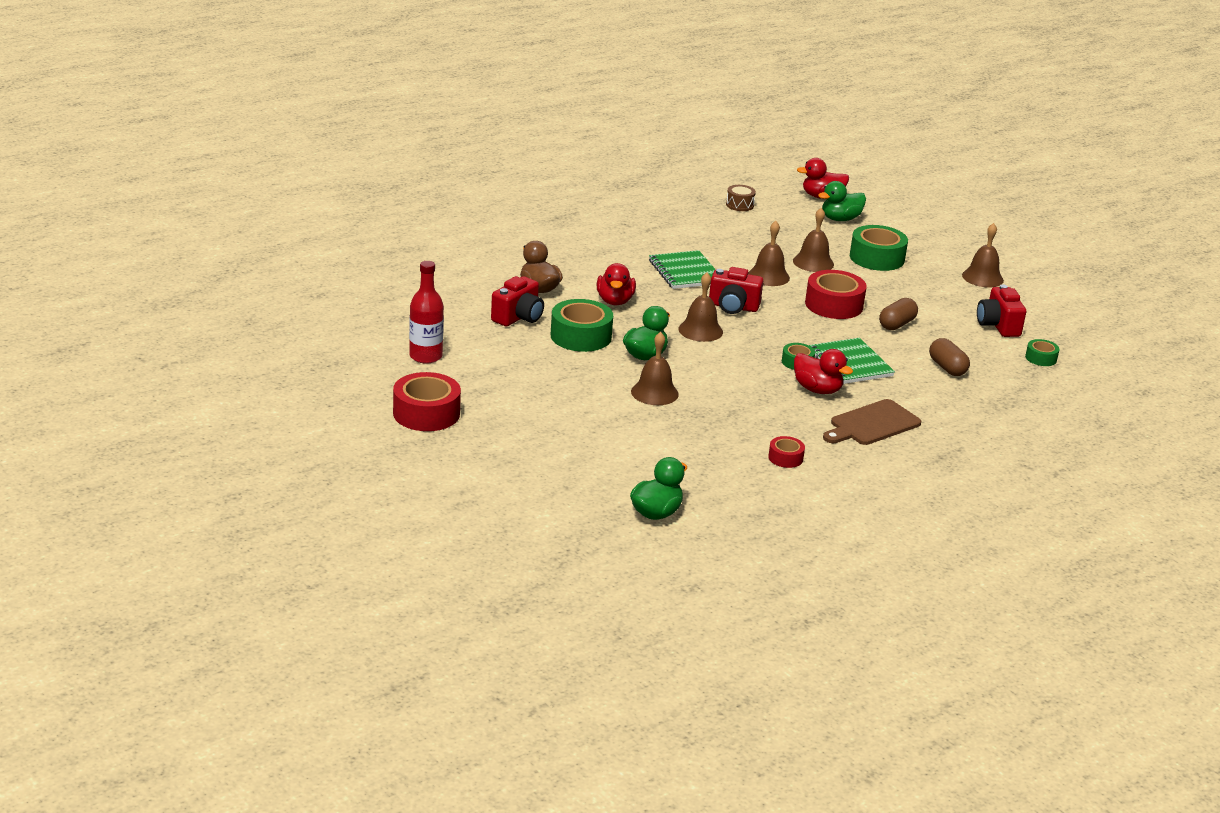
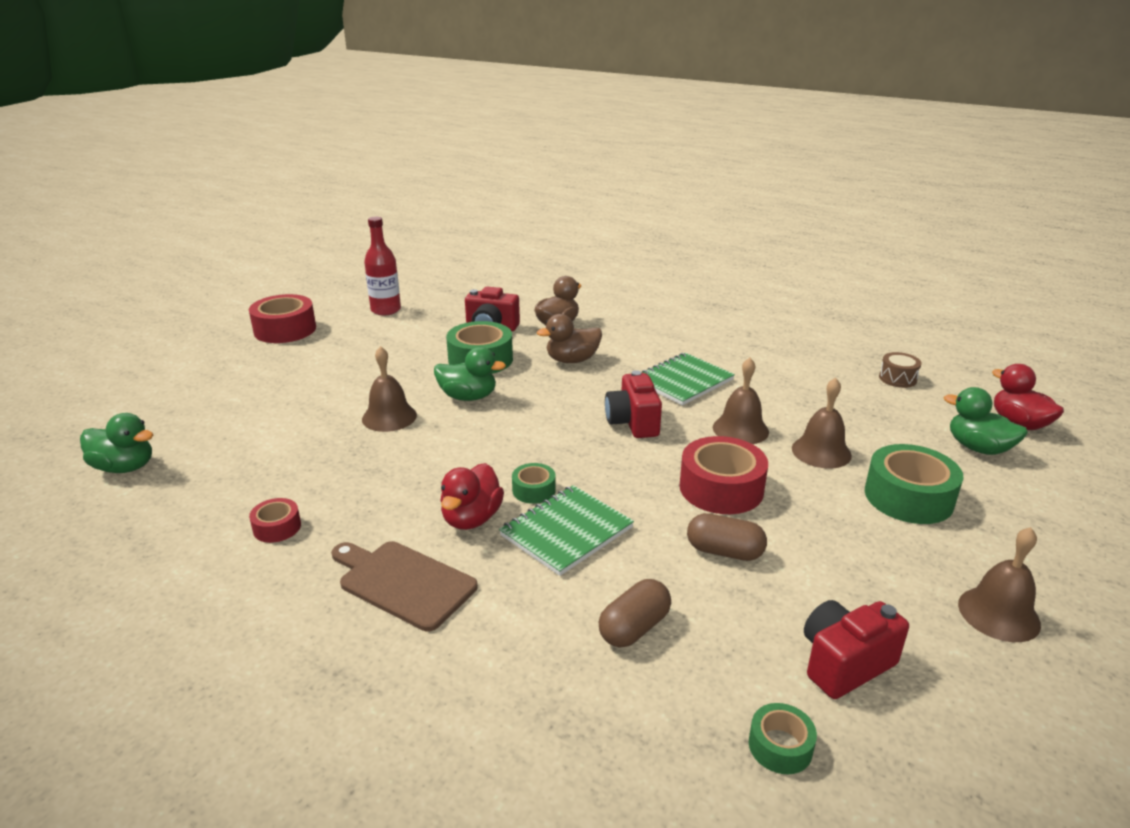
camera: 70 degrees right, 0 degrees up
(615, 301) = (572, 360): red duck -> brown duck
(700, 330) = (554, 415): brown bell -> none

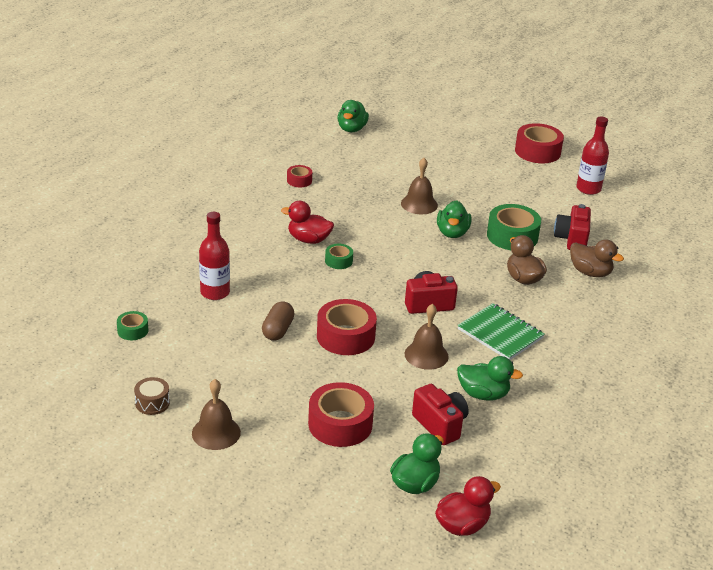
camera: 85 degrees right, 5 degrees up
(403, 583) = (253, 221): brown cutting board -> none
(566, 531) = (297, 272): green notebook -> none
(634, 628) = (215, 292): brown capsule -> red bottle
(799, 398) = (483, 394): none -> green duck
(821, 452) = (398, 391): brown bell -> none
(844, 664) = (182, 361): red camera -> red camera (440, 425)
(897, 379) = (536, 465): brown drum -> brown drum (152, 403)
(908, 497) = (340, 424): green tape -> red tape

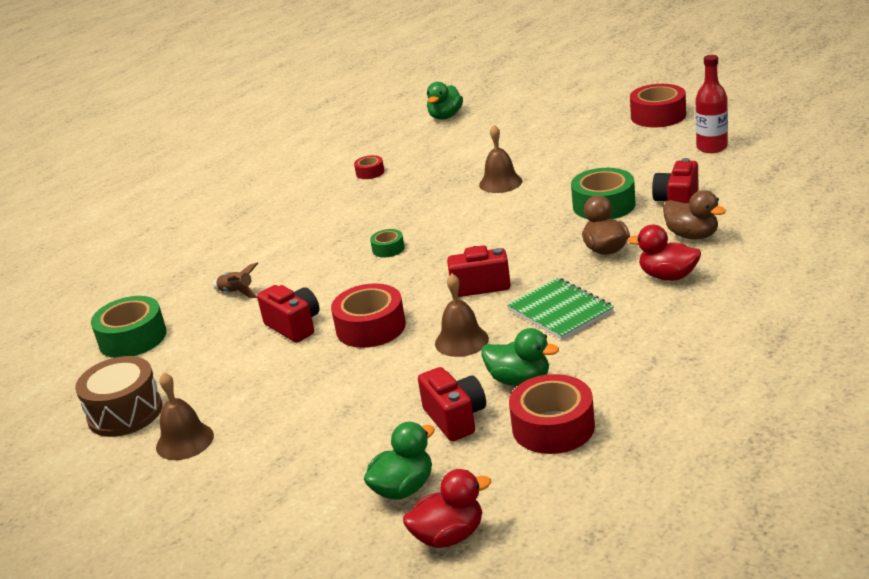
camera: 15 degrees right, 5 degrees down
(133, 330) = (132, 338): green tape -> green tape, size x1.93
(152, 403) = (125, 413): brown drum -> brown drum, size x1.87
(215, 292) = (237, 292): red bottle -> brown rocket
(278, 330) = (294, 326): brown capsule -> red camera
(308, 240) = (361, 230): red duck -> red duck (668, 276)
(340, 424) = (333, 424): red tape -> red tape (553, 427)
(452, 233) = (531, 208): green duck -> none

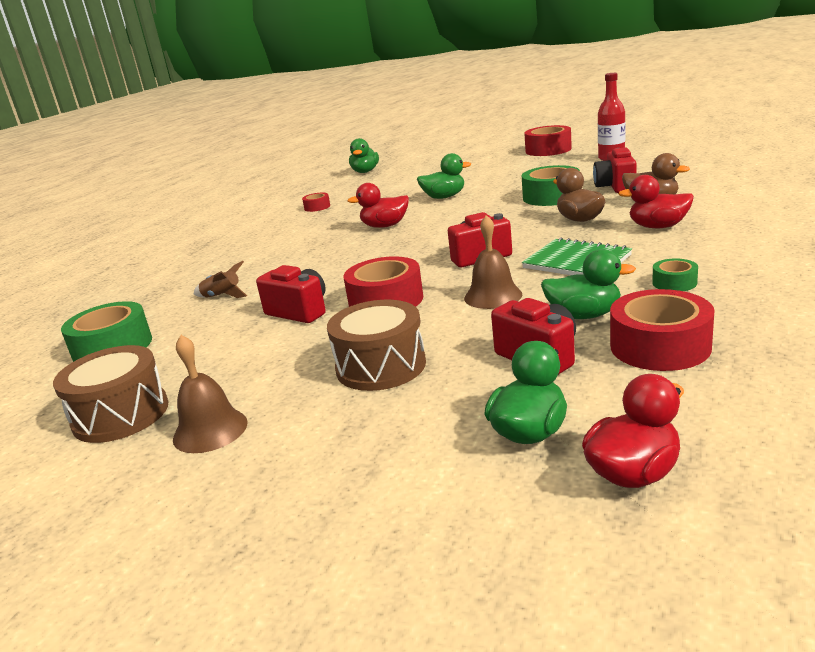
camera: 15 degrees left, 5 degrees down
(331, 403) = (381, 366): none -> brown drum
(388, 249) = (366, 247): green tape -> green tape (674, 283)
(420, 219) = (385, 226): none -> red duck
(500, 183) = (444, 197): brown bell -> green duck

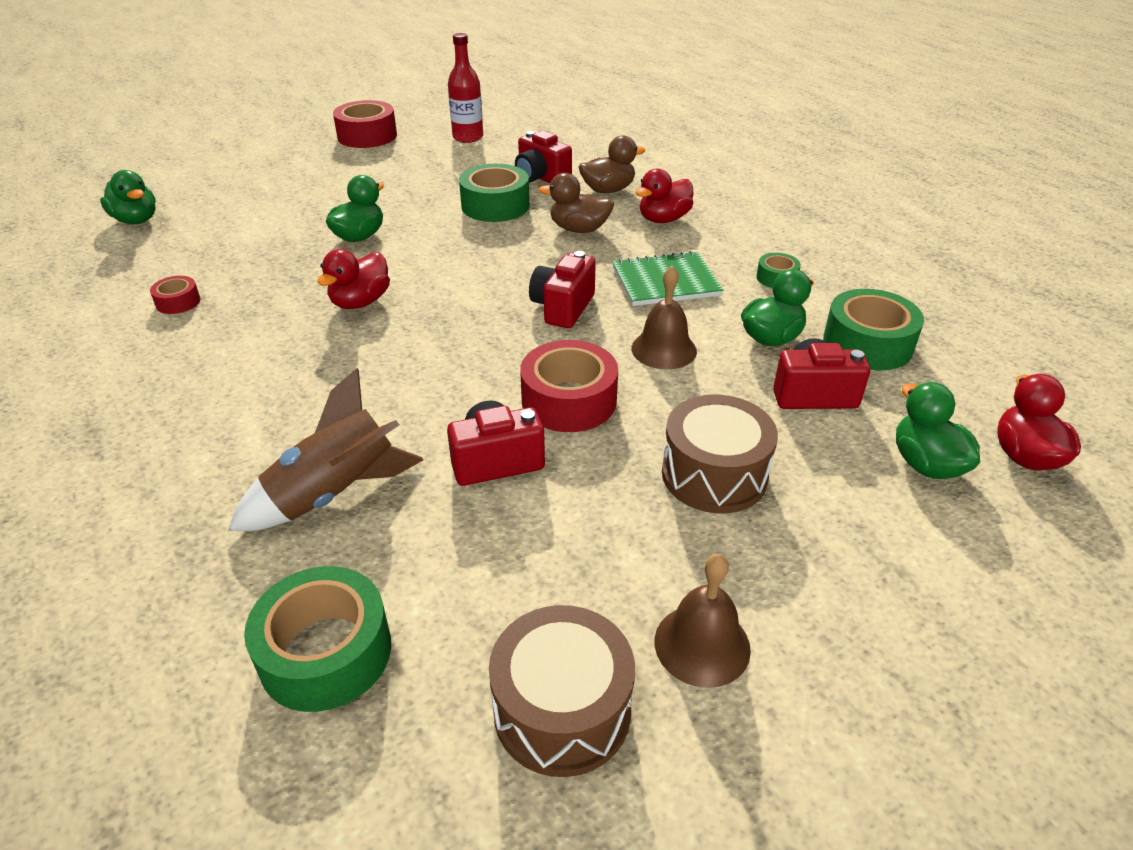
camera: 55 degrees left, 15 degrees up
(222, 296) = (334, 494): brown rocket -> brown rocket, size x1.94
(660, 346) = (867, 344): red tape -> green tape

